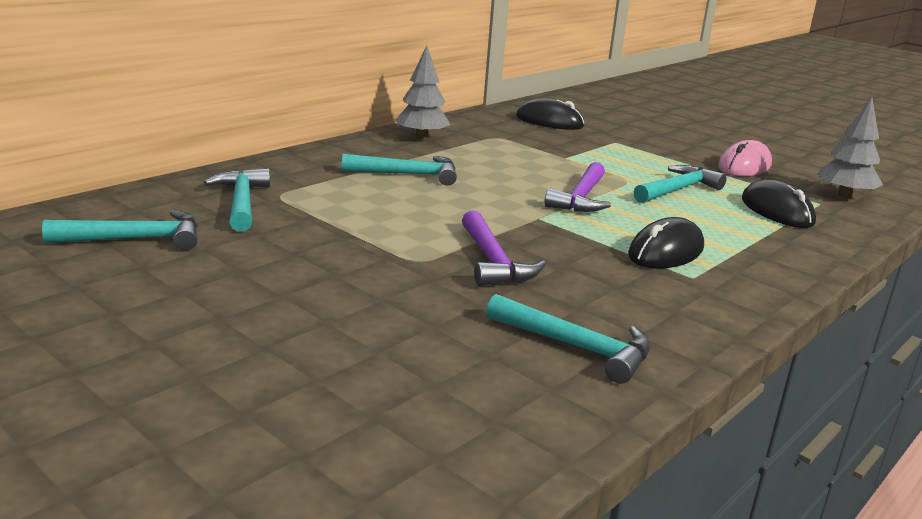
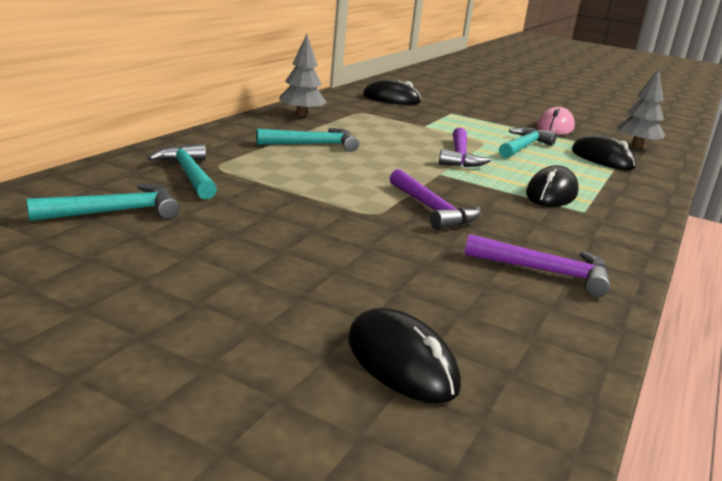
camera: 15 degrees left, 0 degrees up
(320, 430) = (401, 362): none -> black mouse
(576, 347) = (545, 272): turquoise hammer -> purple hammer

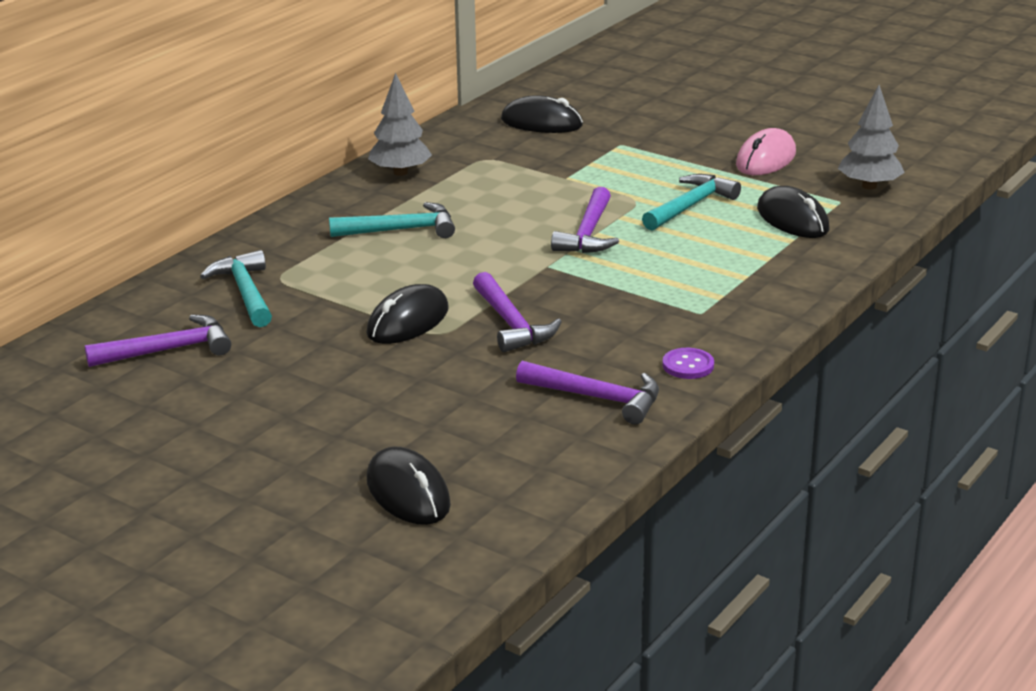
camera: 10 degrees right, 5 degrees up
(115, 212) = (169, 350): turquoise hammer -> purple hammer
(551, 194) = (676, 288): black mouse -> black mouse (408, 321)
(605, 249) = (688, 365): none -> purple button

